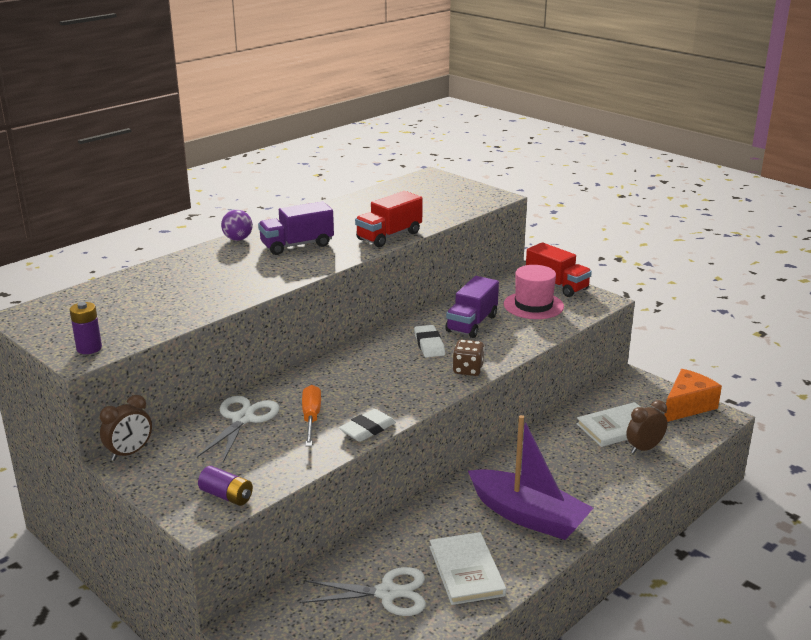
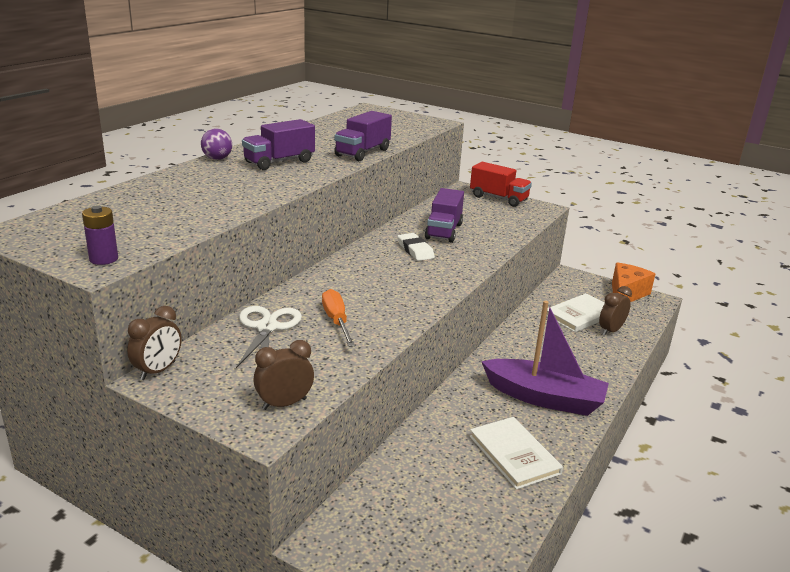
camera: 15 degrees left, 0 degrees up
(226, 496) = (284, 404): purple battery -> brown clock
(367, 429) = (397, 327): white eraser -> none
(387, 593) = (449, 486): white scissors -> none
(389, 236) = (362, 153): red truck -> purple truck
(468, 370) = (462, 269): brown dice -> none
(533, 305) = (488, 214): pink hat -> none

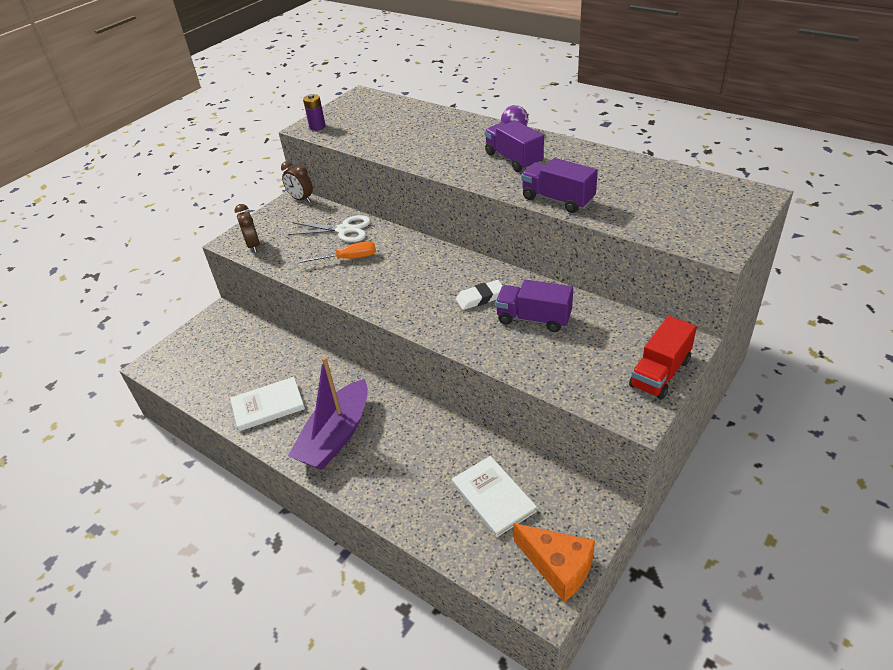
camera: 100 degrees right, 15 degrees up
(610, 330) = (456, 521): brown clock -> none

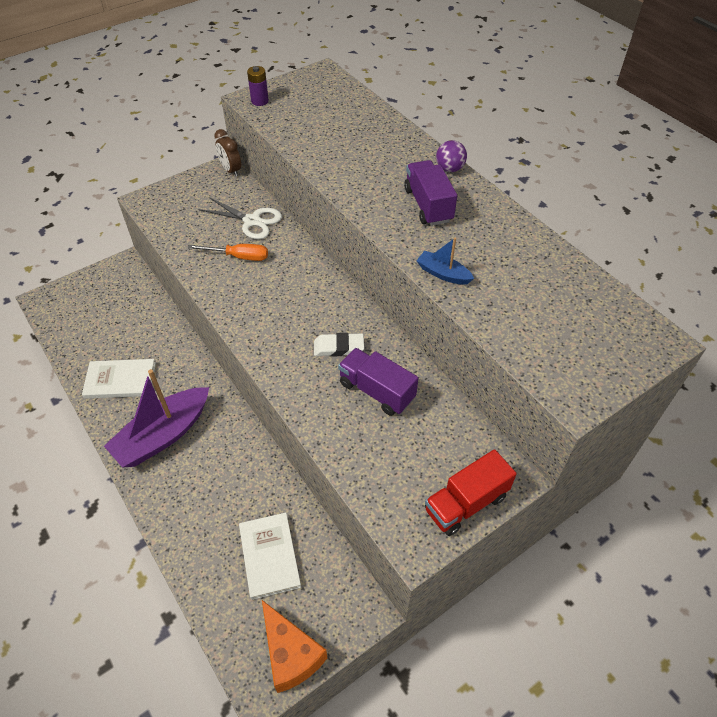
camera: 15 degrees right, 10 degrees up
(253, 245) = (161, 212): brown clock -> none
(557, 199) = (443, 274): purple truck -> blue boat

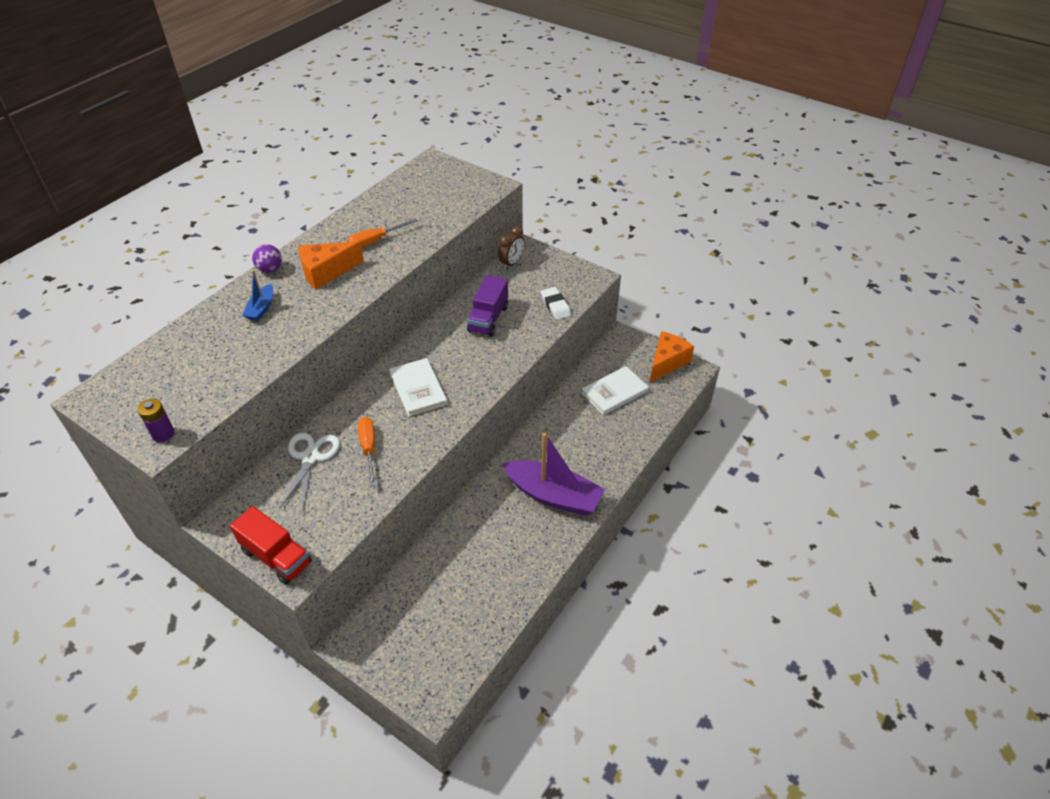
camera: 110 degrees left, 5 degrees down
(120, 380) = (512, 558): white book -> white book (418, 389)
(231, 170) = (220, 510): brown clock -> brown clock (511, 263)
(339, 347) = (455, 349): white eraser -> white eraser (555, 306)
(428, 205) = (326, 272): purple truck -> orange cheese
(443, 274) = (407, 250): blue boat -> blue boat (261, 308)
(466, 503) = (554, 263): red truck -> red truck (276, 557)
(473, 250) = (375, 241): none -> orange screwdriver

